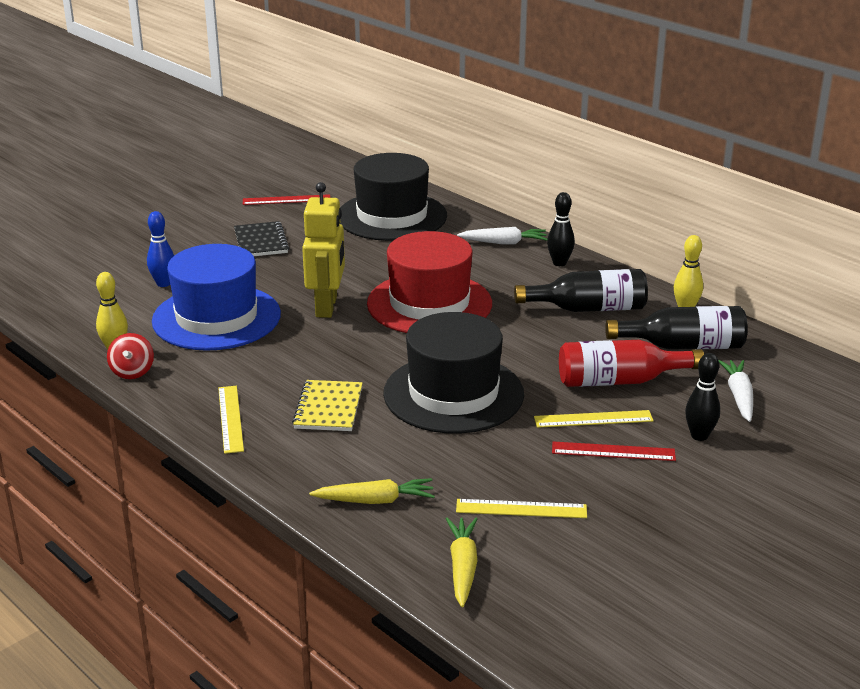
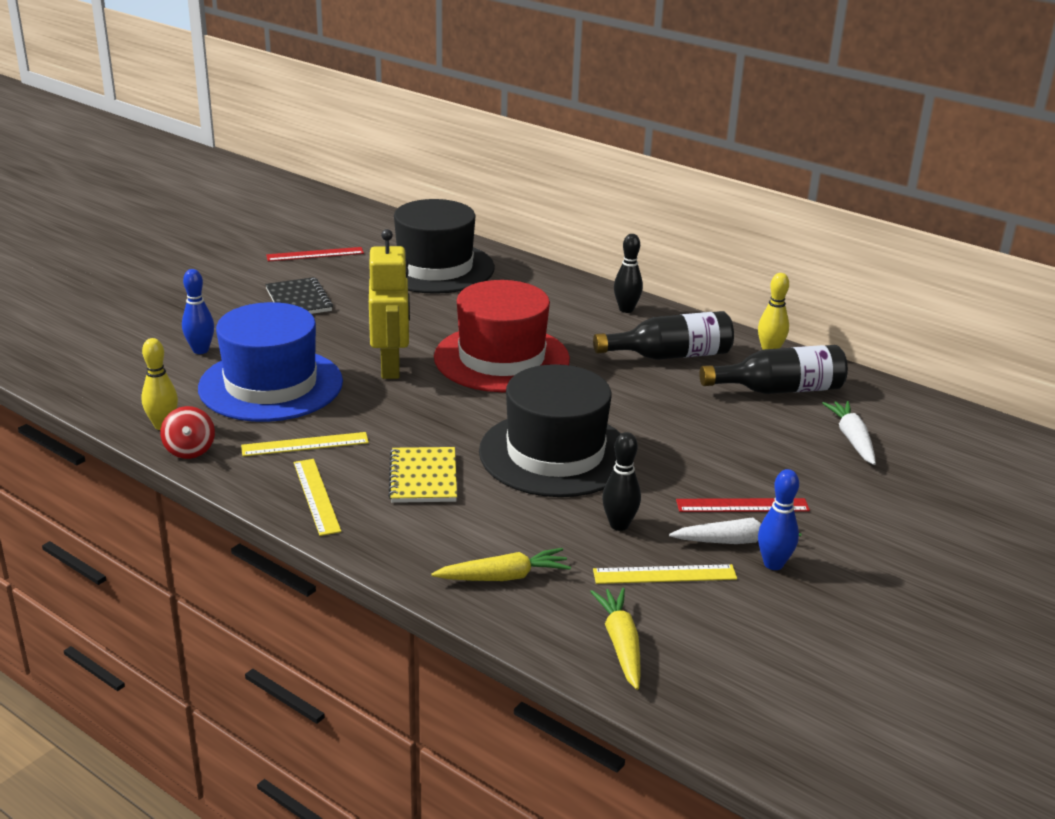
camera: 10 degrees left, 0 degrees up
(504, 243) = (562, 291): white carrot -> white carrot (736, 541)
(593, 419) = (711, 472): yellow ruler -> yellow ruler (305, 444)
(620, 381) = (726, 430): red bottle -> none
(625, 507) = (773, 564): none -> blue bowling pin
(699, 436) = (825, 483): black bowling pin -> black bowling pin (619, 525)

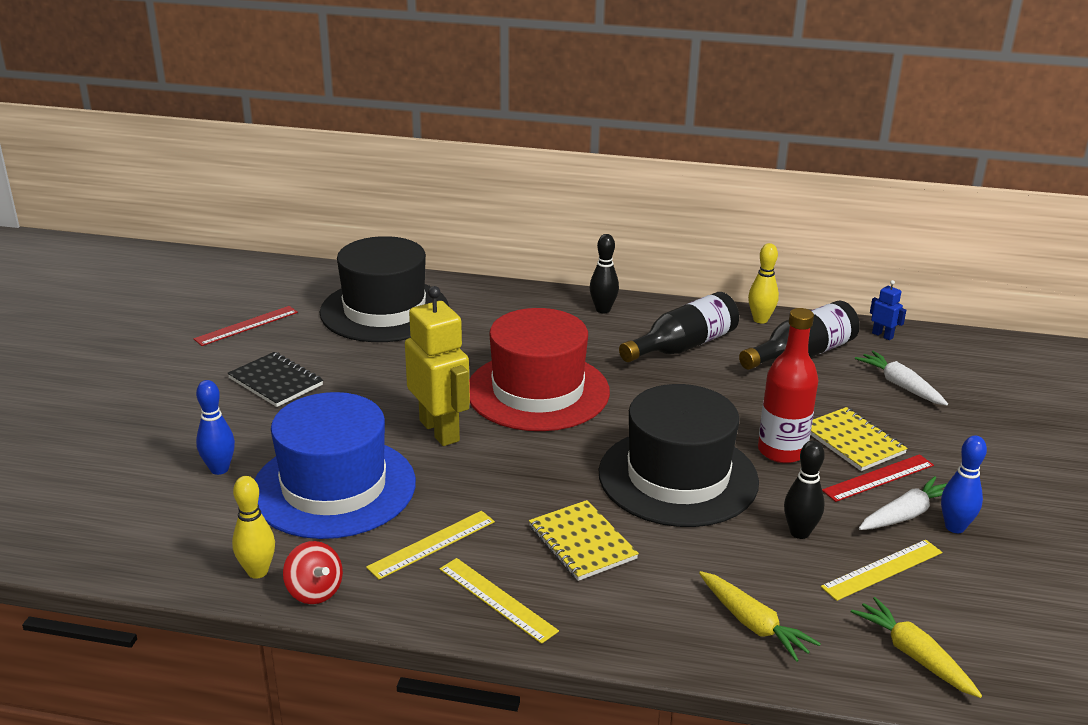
camera: 25 degrees left, 0 degrees up
(504, 577) = (753, 624): yellow carrot -> yellow carrot turned 90 degrees clockwise
(672, 460) = (782, 451): none -> red bottle
(750, 470) = (853, 441): none -> yellow notebook
(882, 393) = (882, 335): none -> blue robot

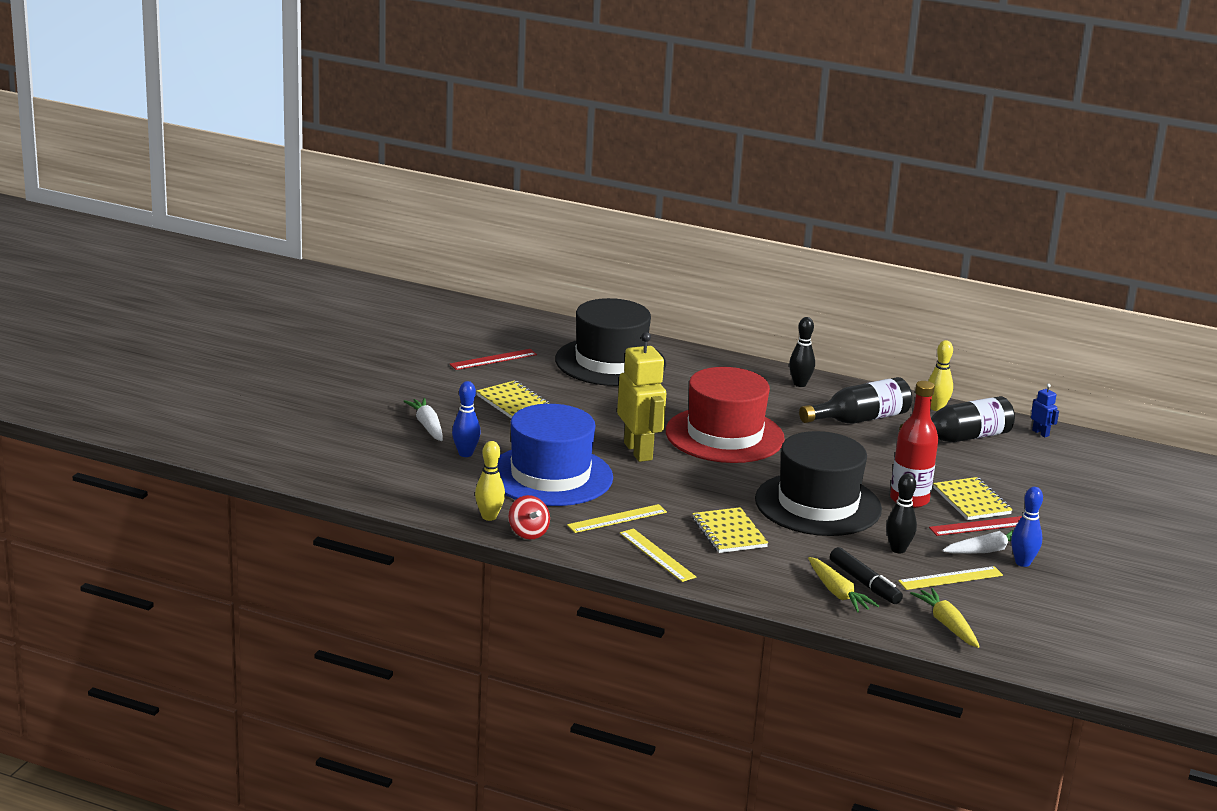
camera: 10 degrees right, 5 degrees down
(276, 382) = (513, 402): black notebook -> yellow notebook
(780, 600) = (864, 583): none -> black marker
(900, 385) = (1034, 470): white carrot -> white carrot (427, 426)

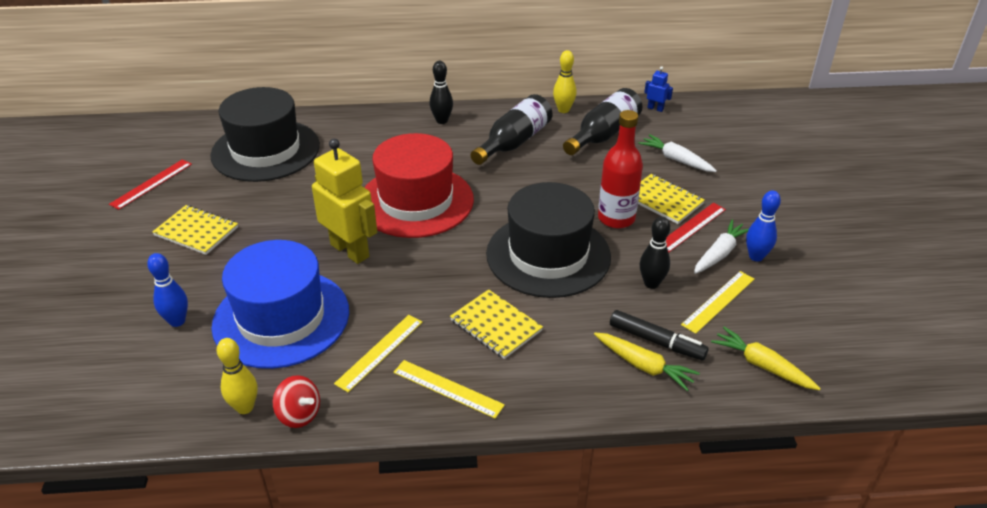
camera: 25 degrees left, 15 degrees up
(427, 426) = (119, 296): white carrot -> white carrot (676, 160)

